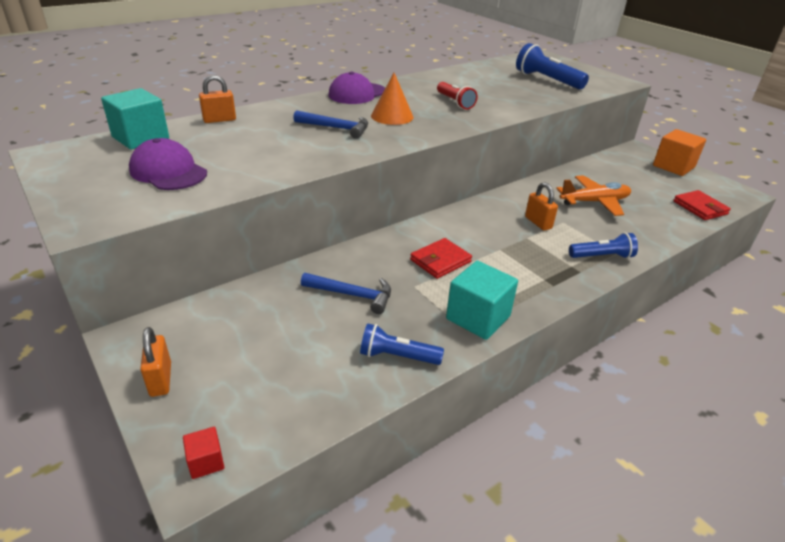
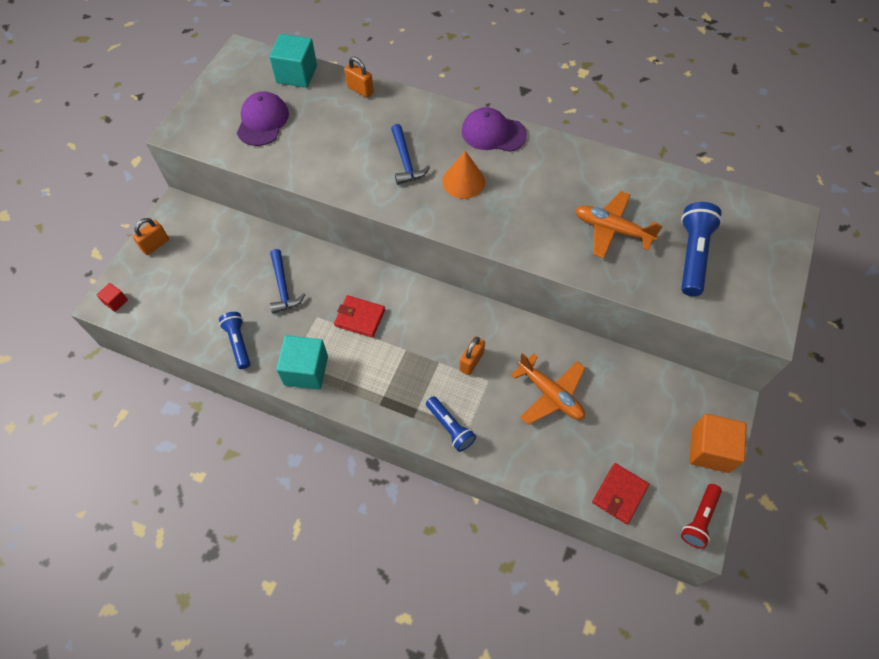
camera: 60 degrees right, 25 degrees up
(455, 102) = (541, 208): red flashlight -> red flashlight (699, 519)
(501, 91) = (612, 230): none -> orange plane

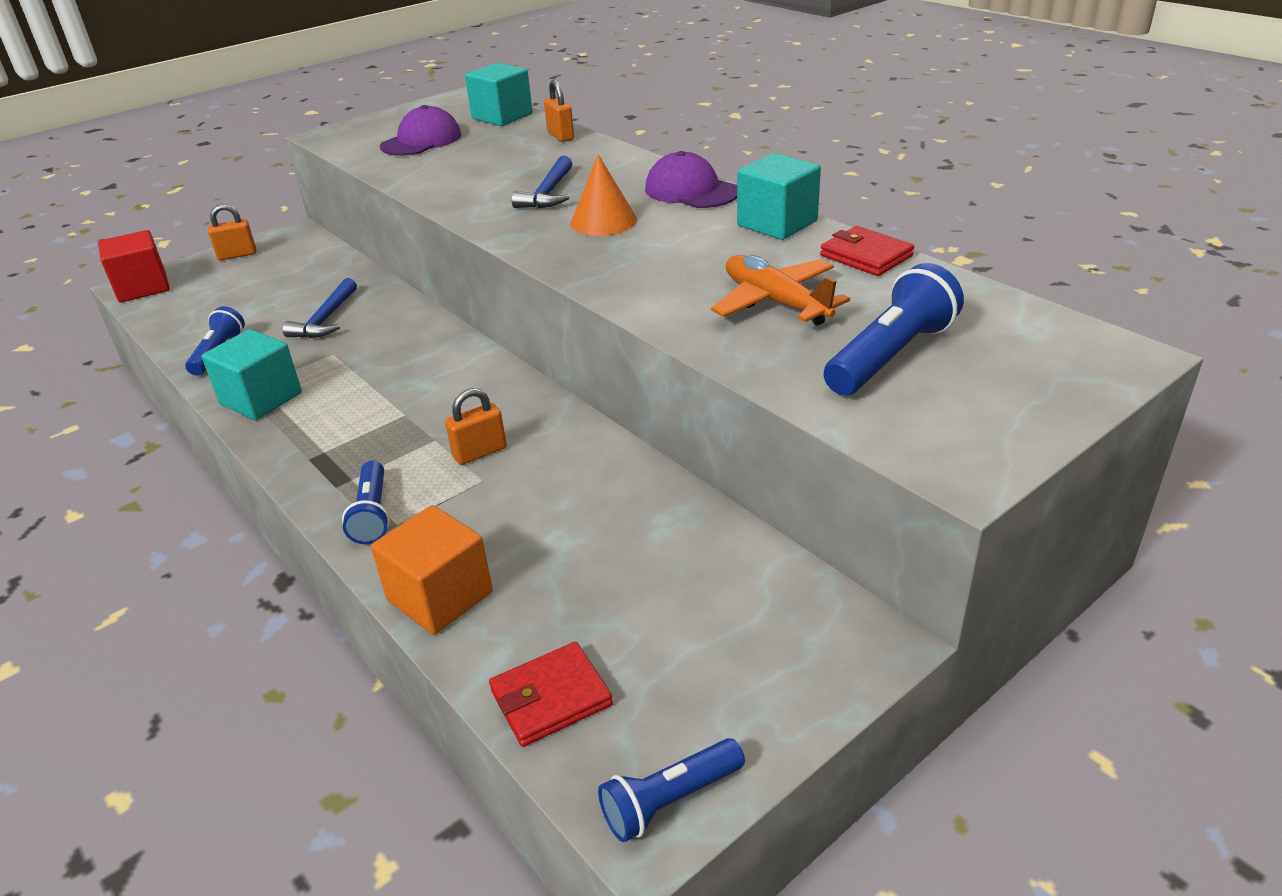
camera: 30 degrees right, 25 degrees down
(115, 301) = (143, 287): red cube -> red cube, size x2.06
(360, 318) = (382, 369): red wallet -> red wallet (866, 256)
(550, 394) = (560, 525): orange plane -> none
(565, 154) = (777, 223): none -> turquoise cube
(699, 519) = (670, 800): red flashlight -> blue flashlight
(710, 450) = (782, 699): orange cube -> orange cube (440, 596)

